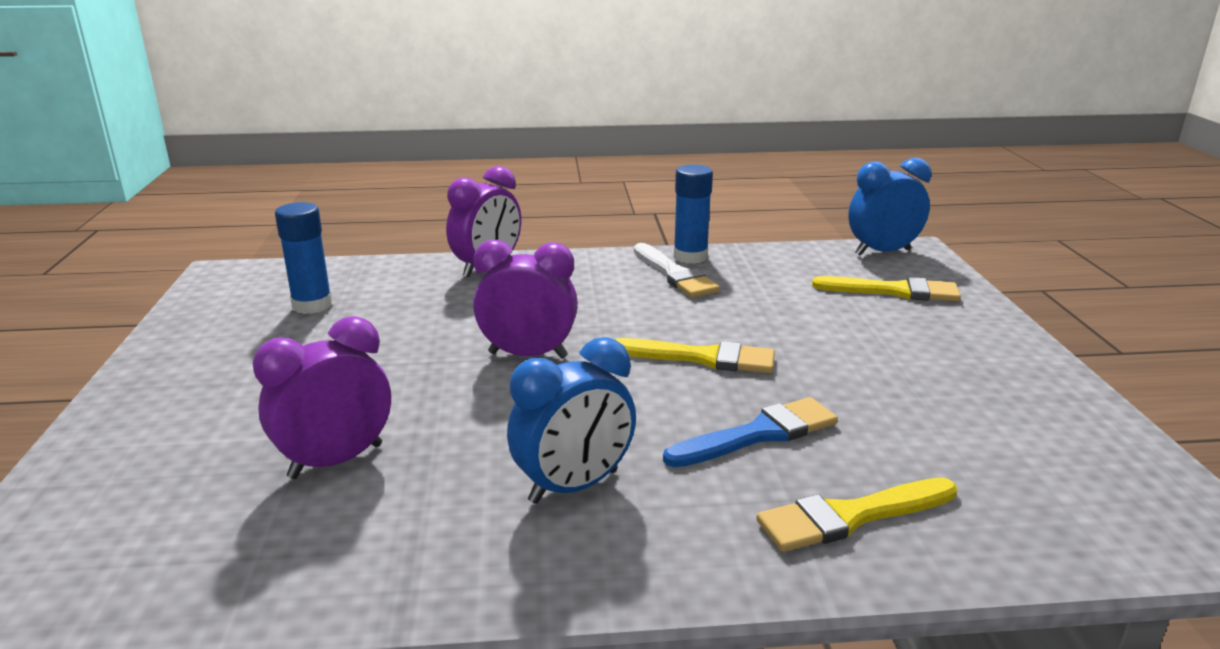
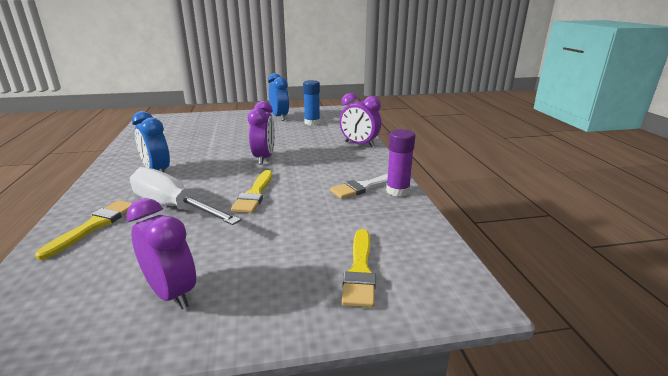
camera: 85 degrees right, 0 degrees up
(336, 461) = (195, 139): purple clock -> purple clock (172, 293)
(690, 257) = (397, 191): blue glue stick -> purple glue stick
(758, 434) = (173, 207): blue brush -> white screwdriver
(850, 516) = (94, 226): yellow brush -> yellow brush turned 45 degrees clockwise
(882, 252) = (452, 275): blue clock -> blue clock (280, 117)

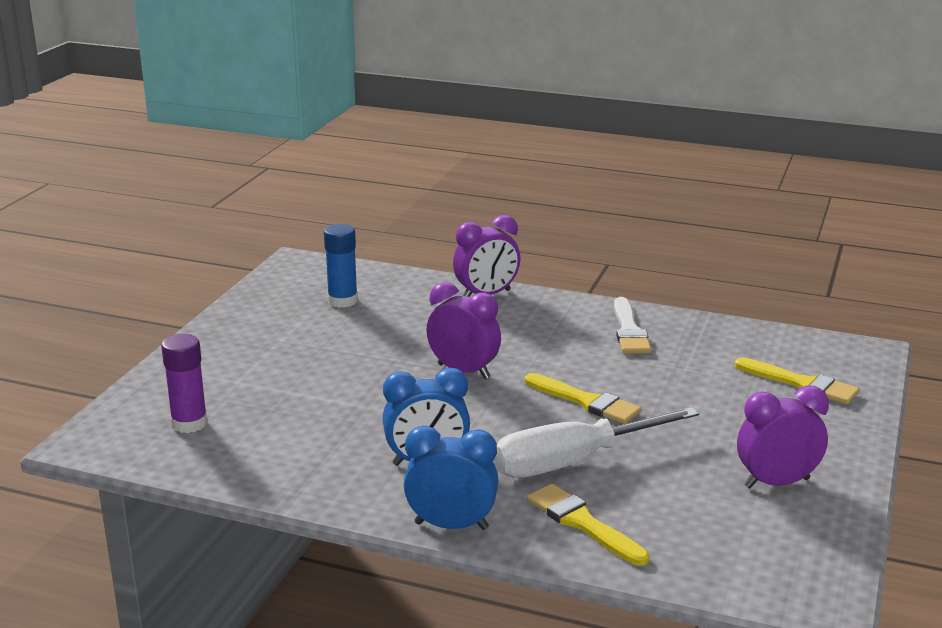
camera: 60 degrees left, 0 degrees up
(280, 117) = (272, 318): blue clock -> blue clock (451, 525)
(397, 191) = (657, 317): purple glue stick -> purple glue stick (189, 423)

